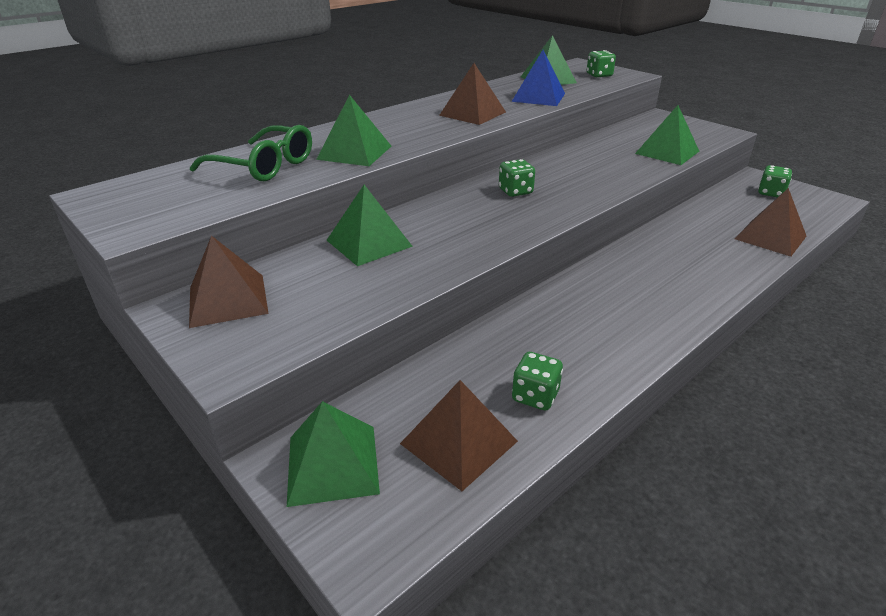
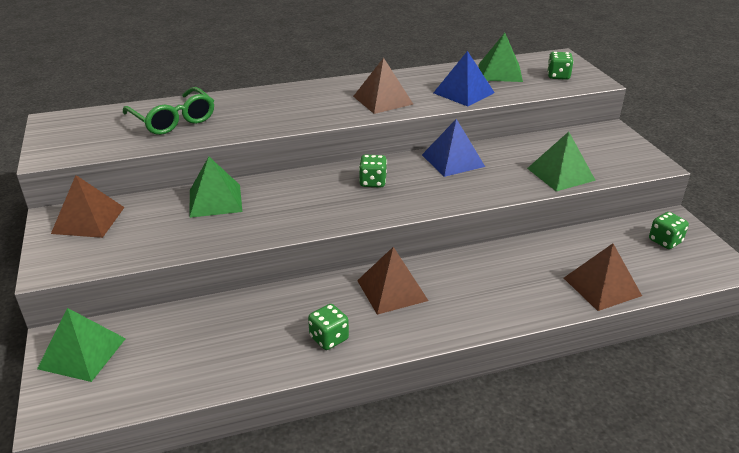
camera: 25 degrees right, 0 degrees up
(354, 152) = (247, 121): green pyramid -> none
(458, 442) = (166, 368): brown pyramid -> brown pyramid (392, 290)
(535, 396) = (246, 355): green dice -> green dice (329, 338)
(565, 160) = (453, 160): none -> blue pyramid

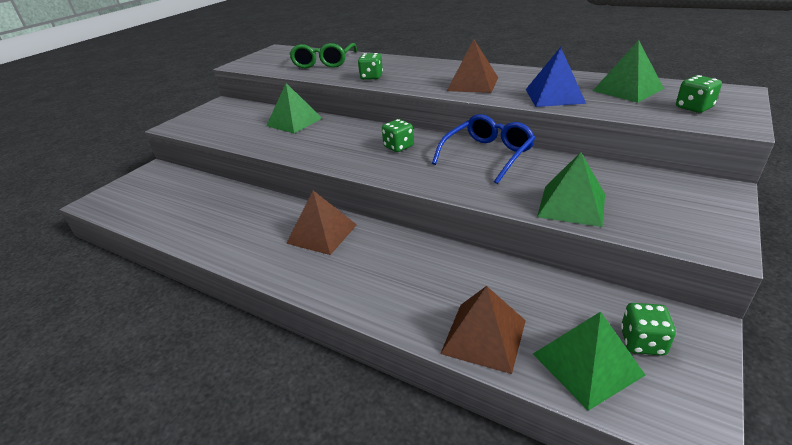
camera: 50 degrees right, 0 degrees up
(82, 353) = (148, 180): green pyramid -> green pyramid (587, 364)
(88, 220) = (228, 109): brown pyramid -> none
(329, 338) = (238, 240): green dice -> green dice (371, 77)
(453, 160) = (488, 155): blue pyramid -> blue glasses

